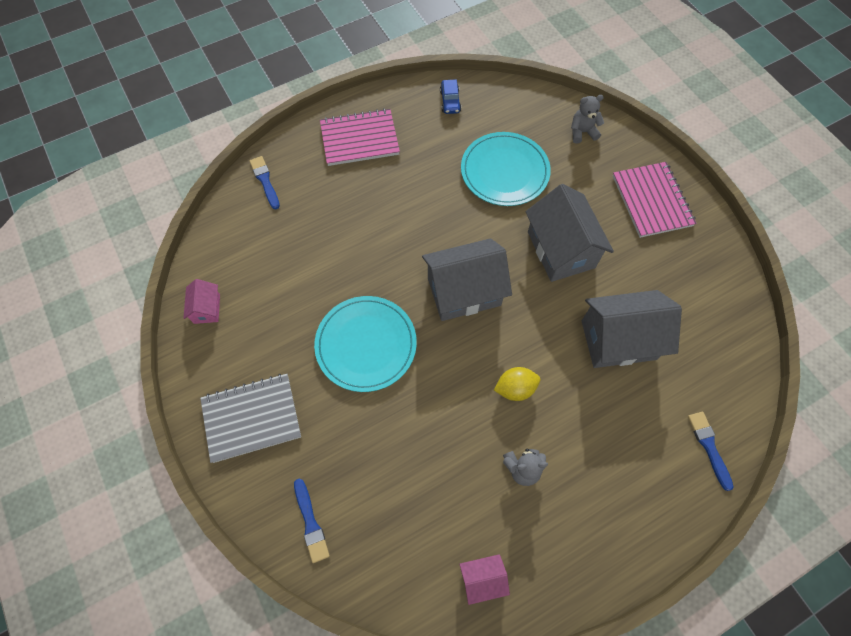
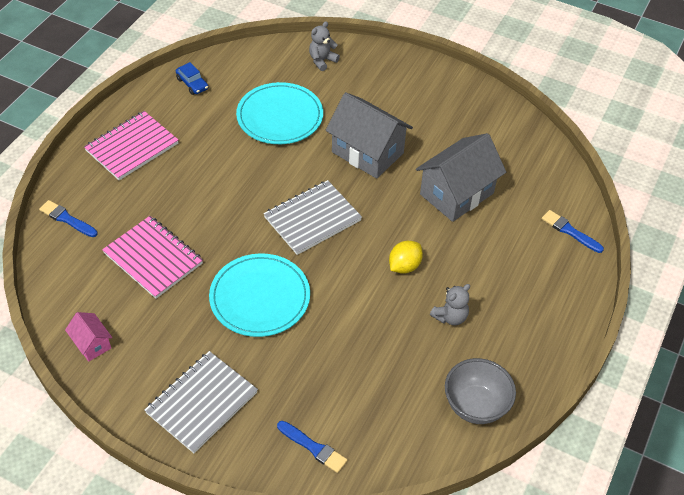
camera: 35 degrees left, 15 degrees down
(464, 291) = (312, 219): grey house -> grey notebook
(482, 578) = (475, 406): pink house -> grey bowl
(651, 201) = (412, 86): pink notebook -> pink notebook (153, 258)

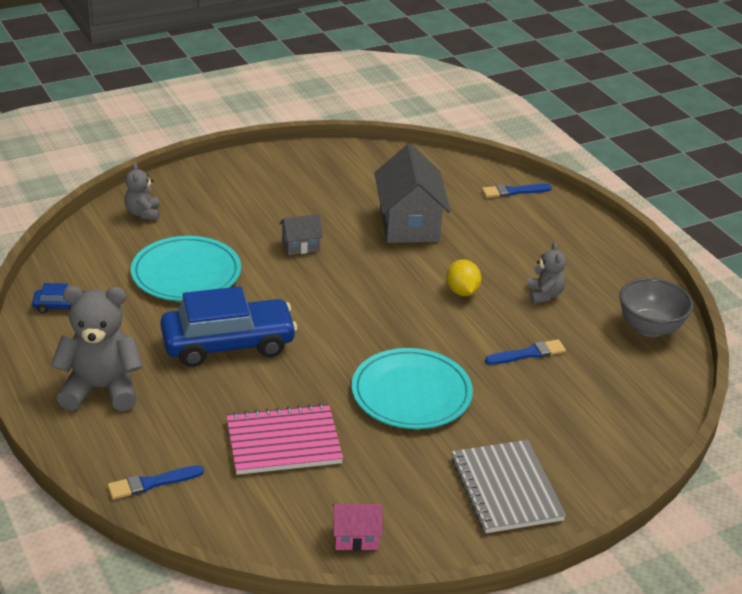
camera: 55 degrees left, 15 degrees down
(132, 147) = (101, 389): pink notebook -> grey teddy bear
(226, 178) = (228, 344): none -> blue car
(312, 219) = (347, 316): grey notebook -> none
(313, 448) = (619, 440): blue brush -> blue brush (528, 354)
(367, 152) = (300, 246): grey house -> grey house, size x0.48

